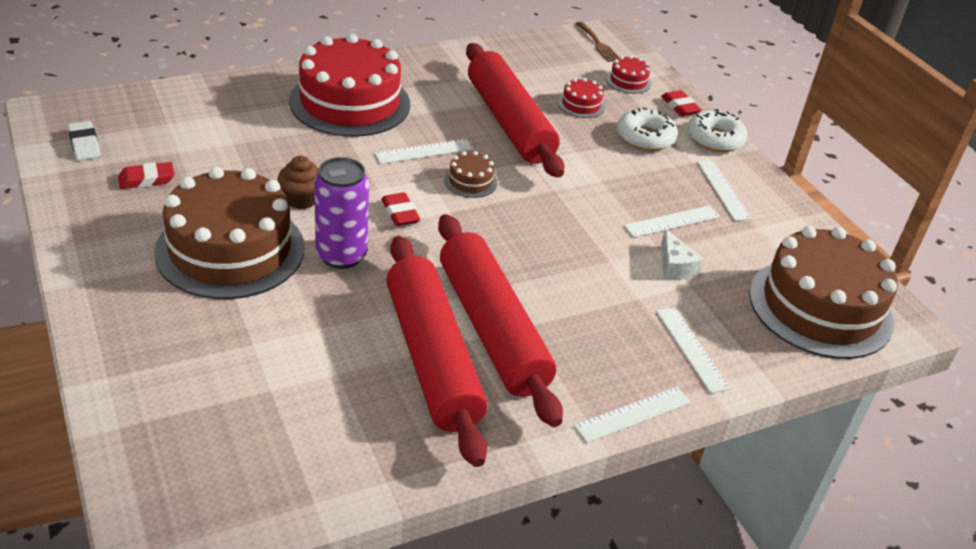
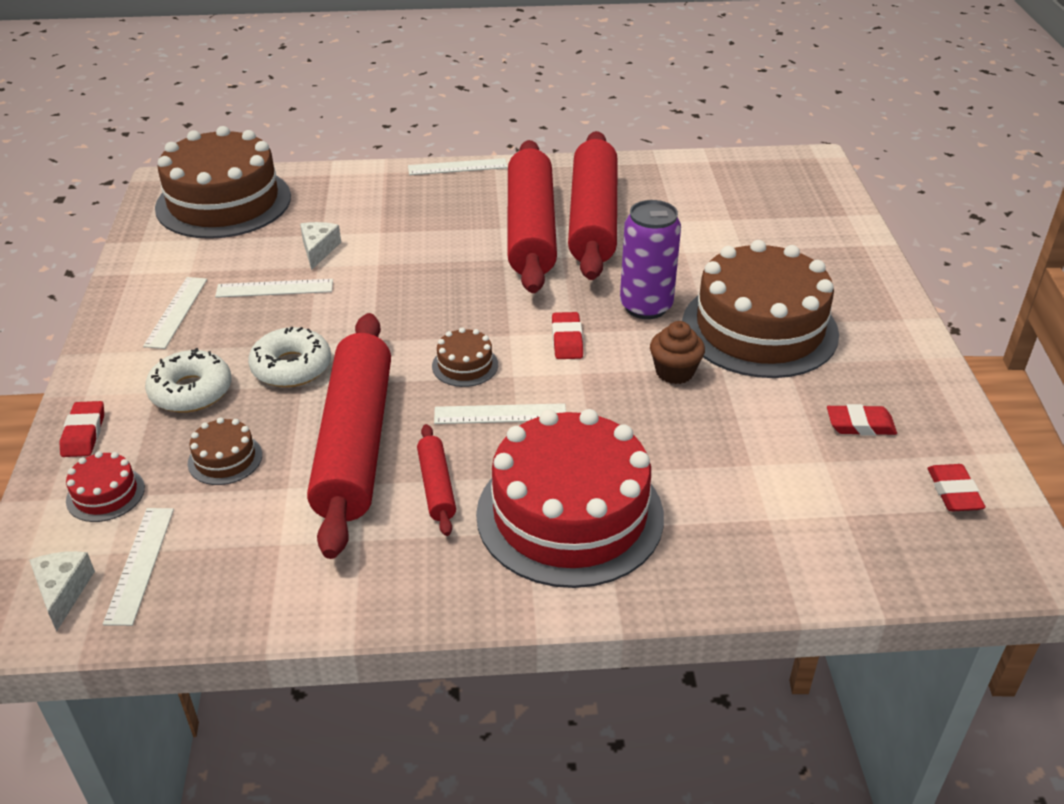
camera: 155 degrees left, 0 degrees up
(84, 144) = (953, 492): white eraser -> red eraser
(440, 106) = (436, 486): none -> red rolling pin
(581, 104) = (225, 459): red cake -> brown cake
(598, 44) = (63, 591): brown fork -> white cheese
(691, 349) = (372, 193): white ruler -> white ruler (140, 564)
(715, 139) = (101, 376): white donut -> white donut (291, 367)

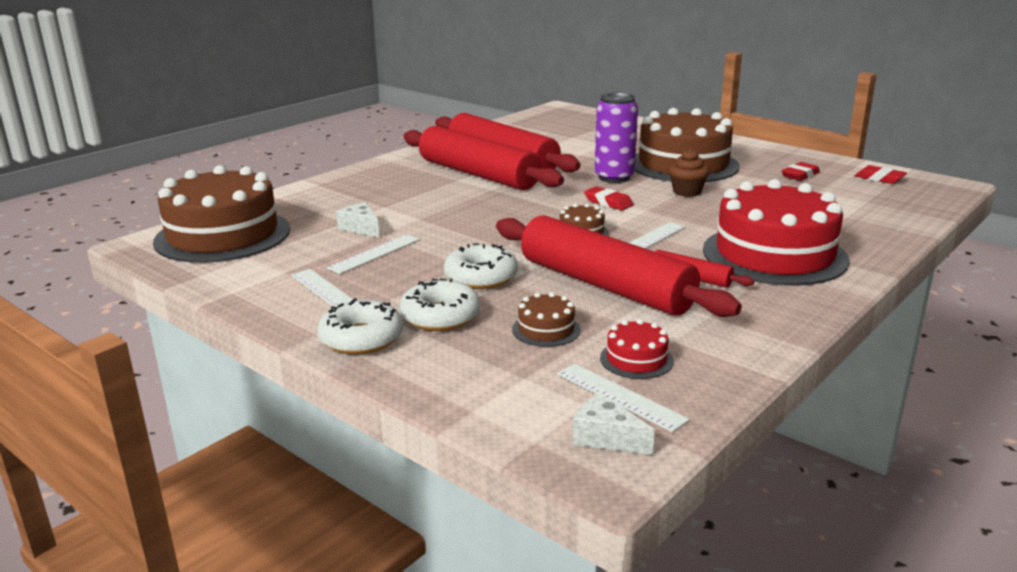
camera: 45 degrees left, 15 degrees down
(84, 433) = (413, 371): red eraser -> none
(105, 494) = (509, 385): red cake -> red cake (636, 359)
(113, 377) = (361, 338): none -> white donut
(457, 167) = (364, 167): white ruler -> none

